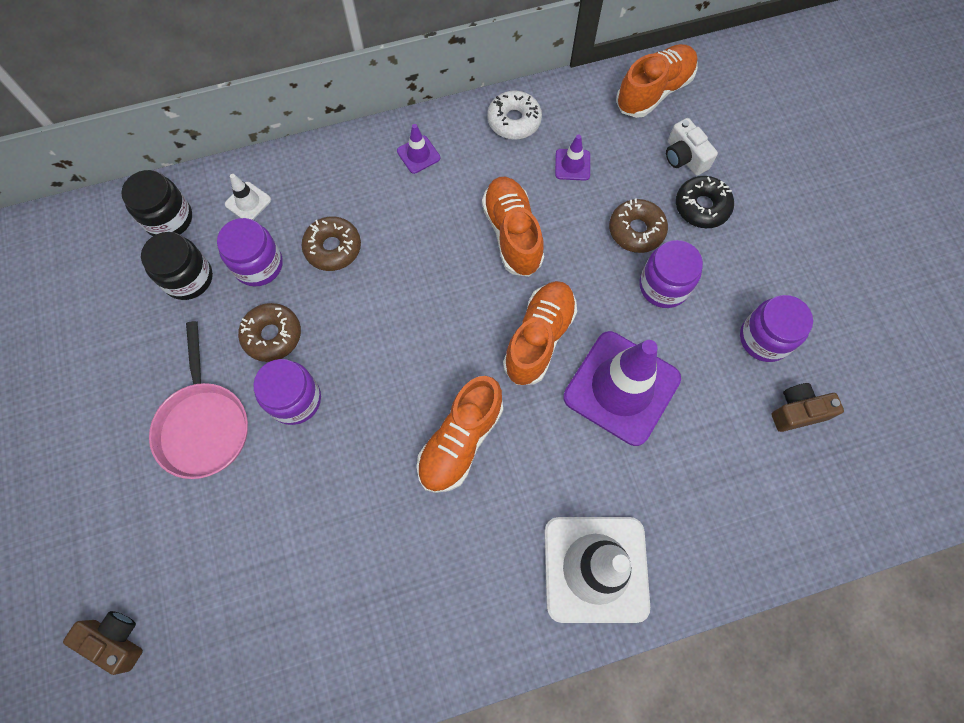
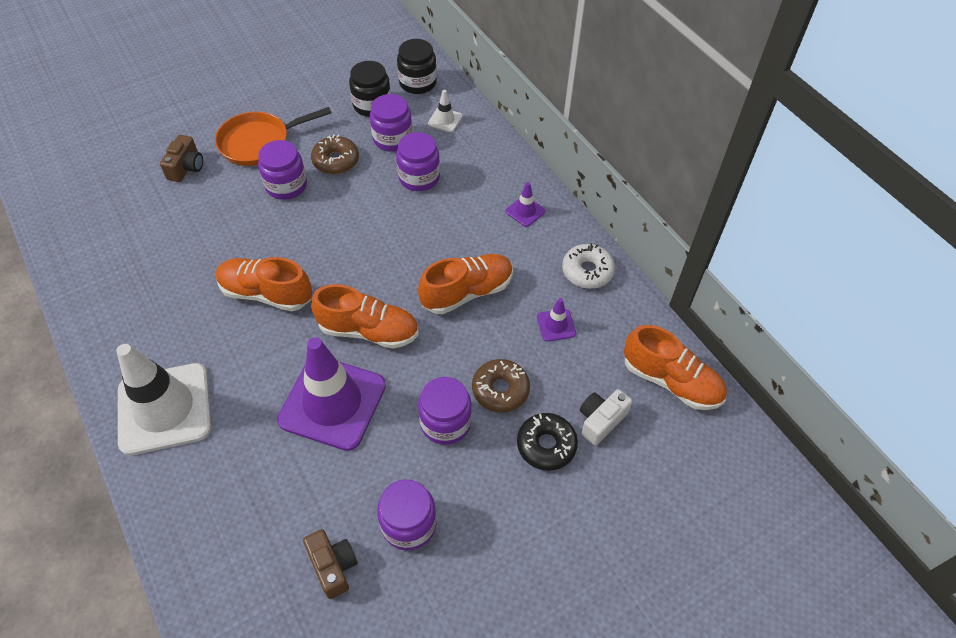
camera: 75 degrees right, 15 degrees down
(116, 639) = (108, 139): brown camera -> brown camera (186, 167)
(204, 425) = (259, 142): pink pan -> orange pan
(333, 248) = (419, 177): brown donut -> purple jar

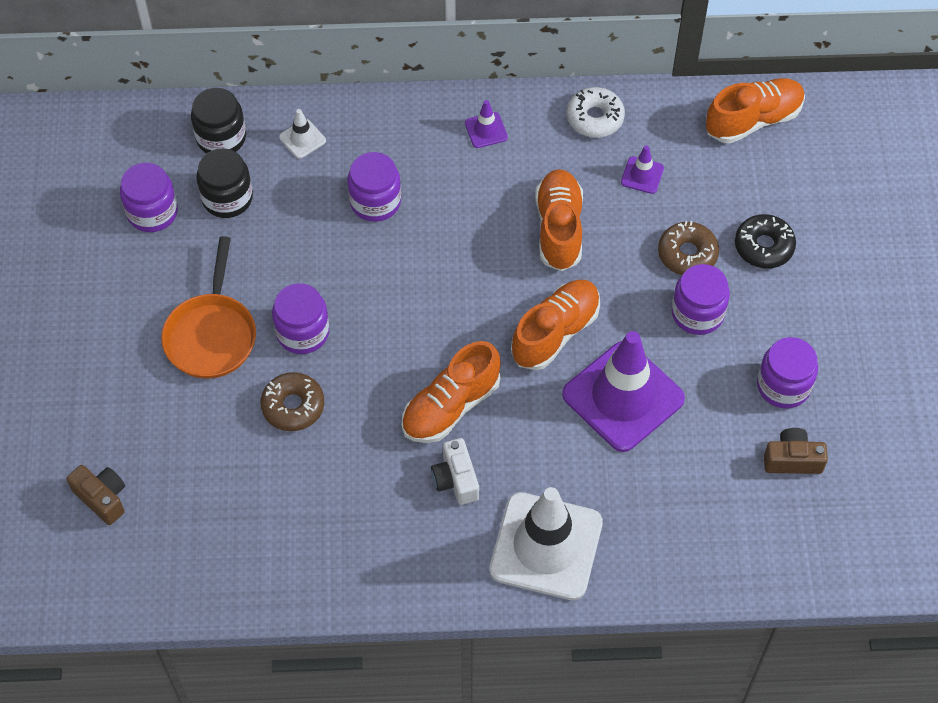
camera: 60 degrees left, 5 degrees up
(186, 167) = (203, 424): brown camera -> brown camera (102, 498)
(336, 161) = (295, 269): brown donut -> brown donut (293, 406)
(392, 139) = (298, 201): purple jar -> purple jar (152, 212)
(600, 421) = (762, 193): white camera -> white camera (456, 479)

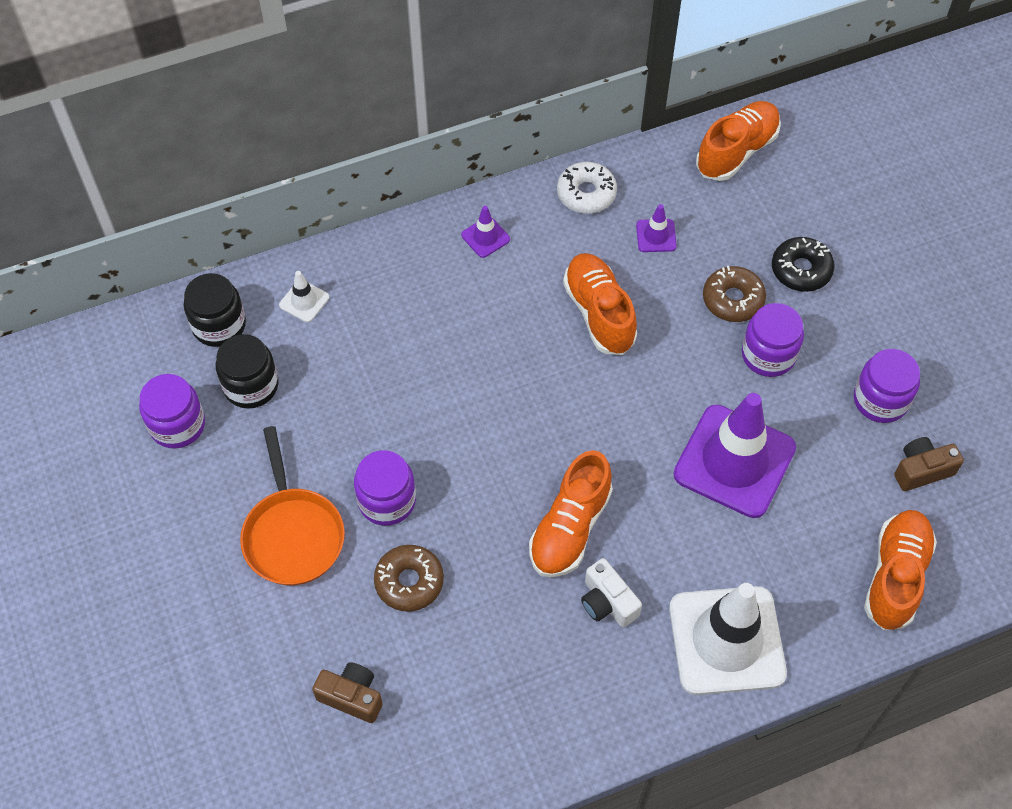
camera: 20 degrees left, 0 degrees up
(102, 498) = (246, 751): brown camera -> brown camera (351, 696)
(375, 202) = (405, 342): purple jar -> none
(555, 333) = (641, 418): orange shoe -> orange shoe (895, 576)

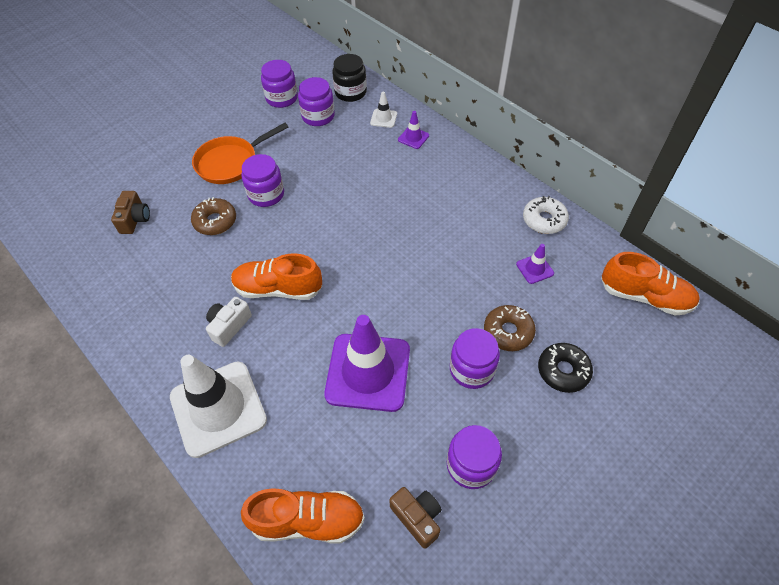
camera: 70 degrees right, 5 degrees down
(251, 385) = (318, 116): black jar -> purple jar
(485, 237) = (476, 180): purple traffic cone -> purple traffic cone (413, 138)
(599, 313) = (451, 255): orange shoe -> none

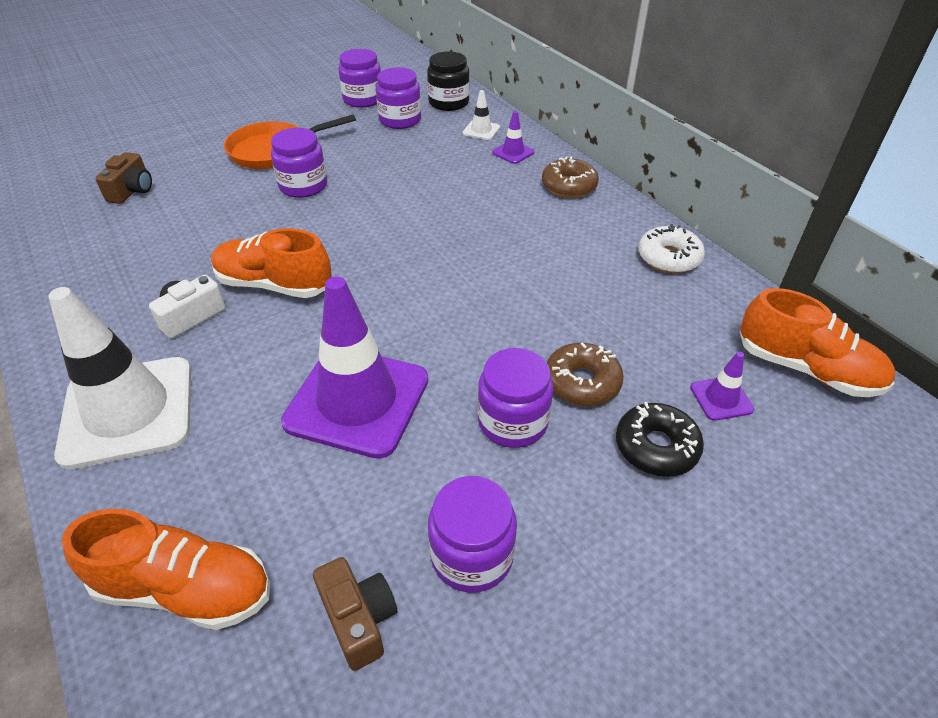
camera: 10 degrees right, 10 degrees down
(215, 221) = (228, 204): brown donut -> brown donut (569, 186)
(534, 269) = (641, 311): purple traffic cone -> purple traffic cone (721, 398)

